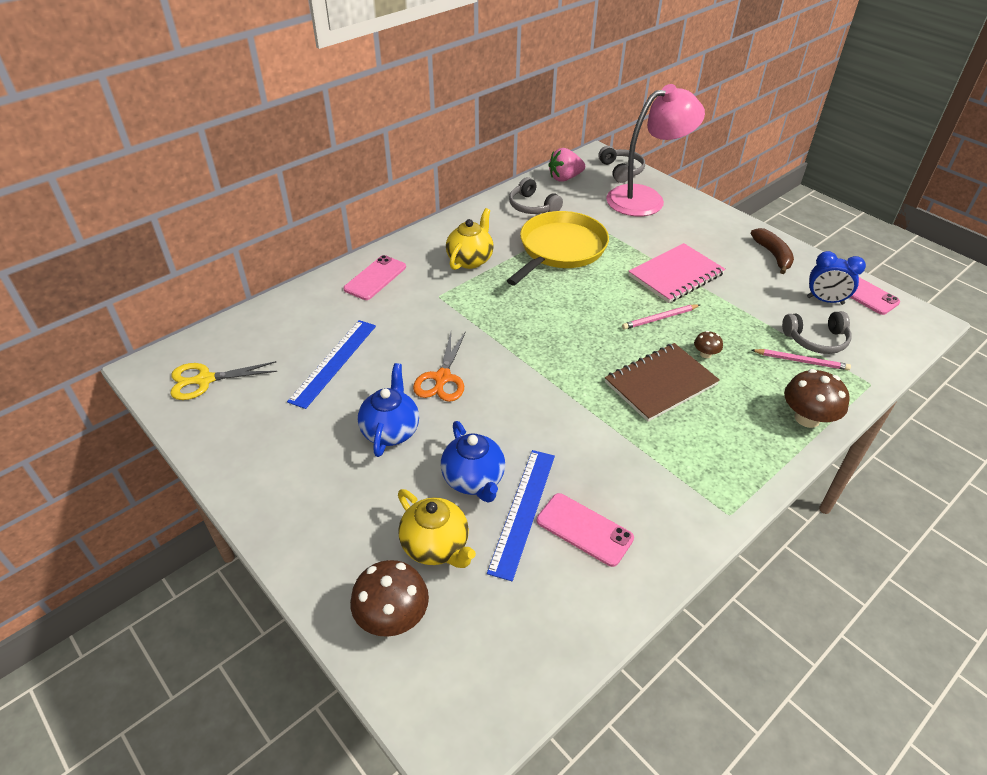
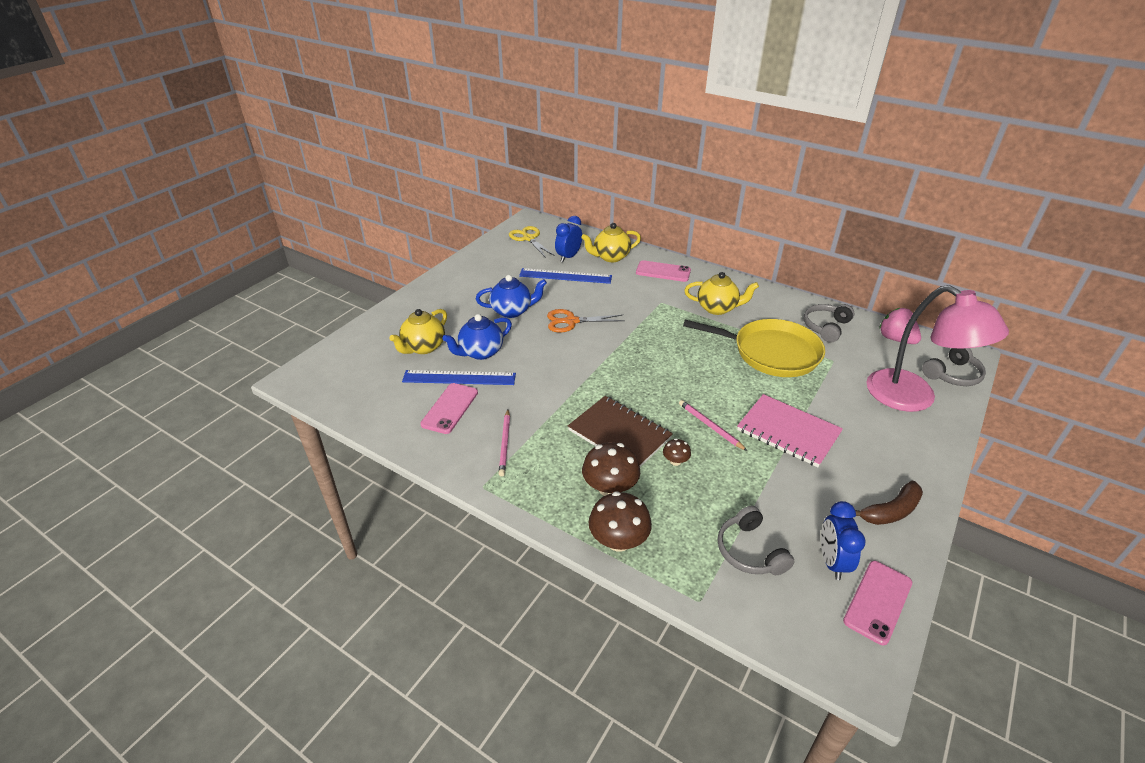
camera: 75 degrees right, 5 degrees down
(287, 349) = (568, 257): none -> blue clock
(314, 311) = (610, 257): none -> yellow teapot
(392, 617) = (372, 341): brown mushroom -> brown mushroom (610, 488)
(801, 361) = (705, 537): pink pencil -> pink pencil (505, 444)

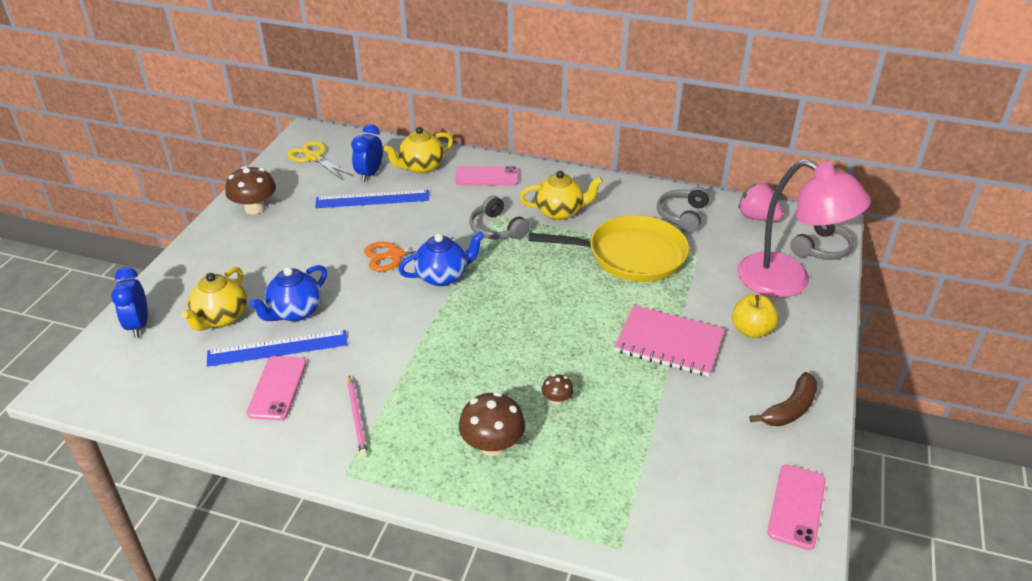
camera: 15 degrees left, 0 degrees up
(512, 311) = (319, 253): blue teapot -> blue teapot (443, 276)
(618, 541) = (517, 502): brown mushroom -> brown mushroom (255, 208)
(619, 434) = (487, 381): brown notebook -> none
(710, 426) = (585, 352): pink pencil -> none
(750, 551) = (659, 482): grey headphones -> grey headphones (497, 229)
(832, 561) = (744, 475): blue clock -> blue clock (139, 325)
(868, 435) = (751, 330): none -> yellow apple

